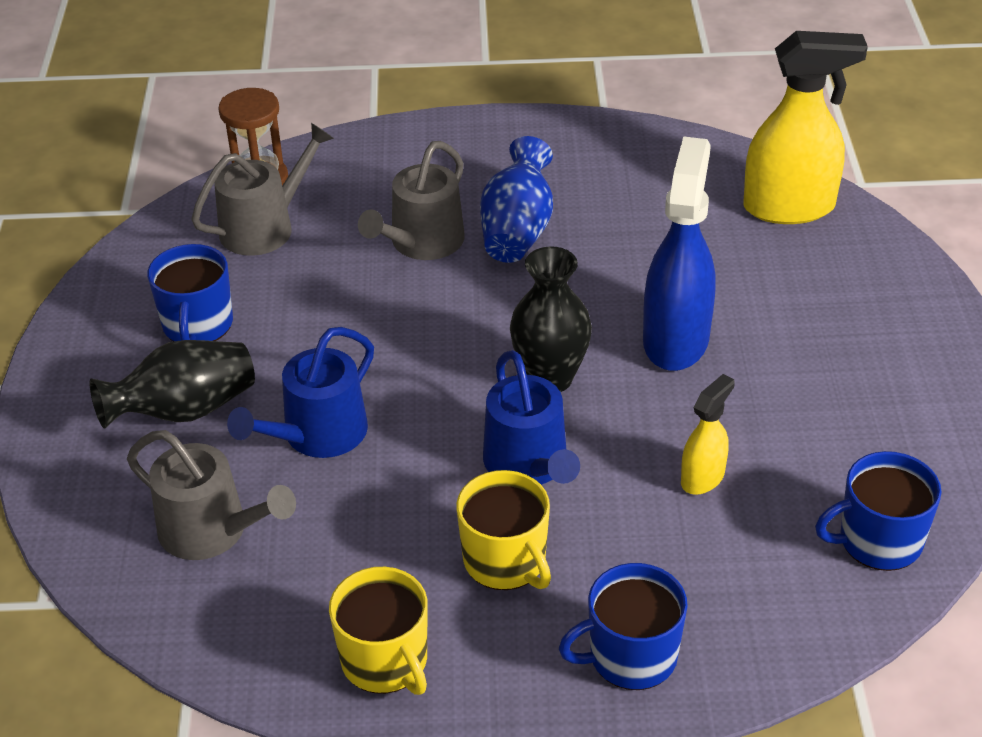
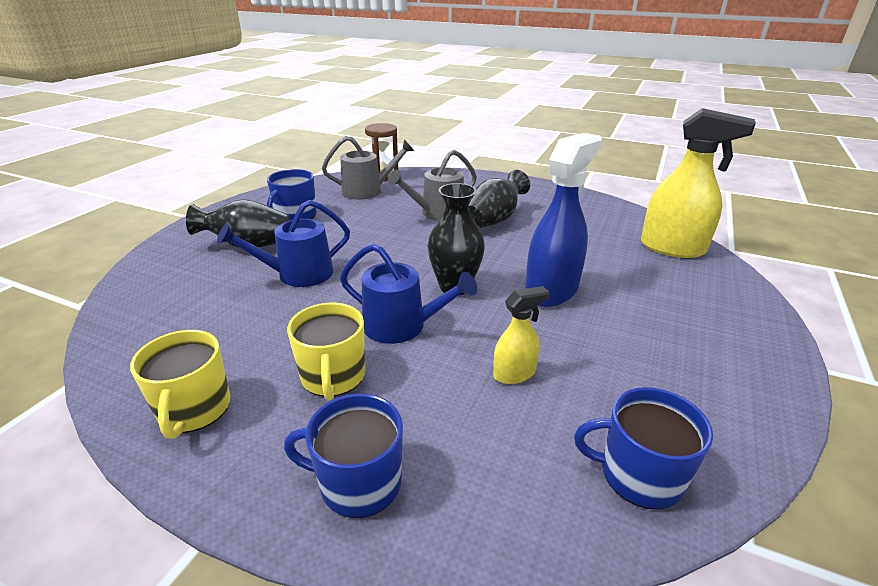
camera: 25 degrees right, 10 degrees down
(211, 531) = (193, 300): grey watering can -> none
(517, 231) = (493, 220): blue vase -> black vase
(529, 464) = (401, 326): blue watering can -> blue watering can turned 75 degrees counterclockwise

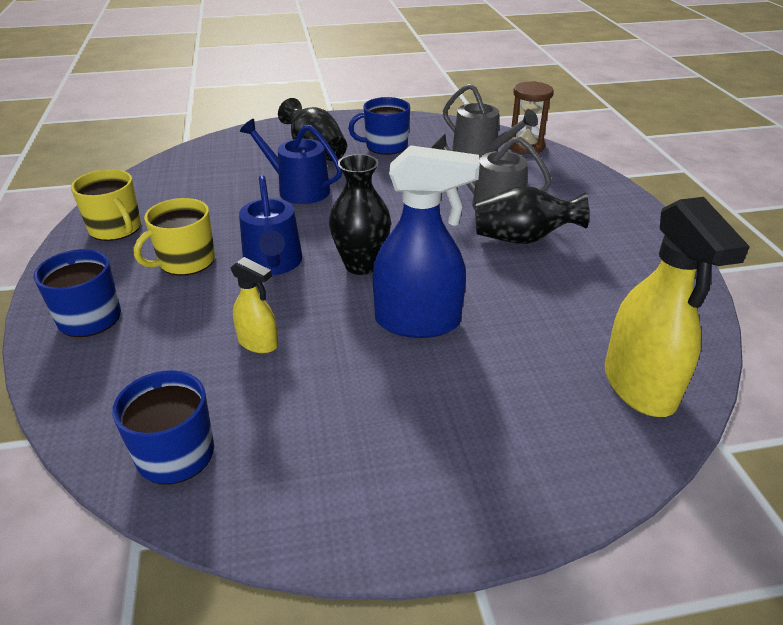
camera: 55 degrees right, 5 degrees up
(194, 409) = (116, 228): yellow mug -> yellow mug turned 90 degrees counterclockwise

